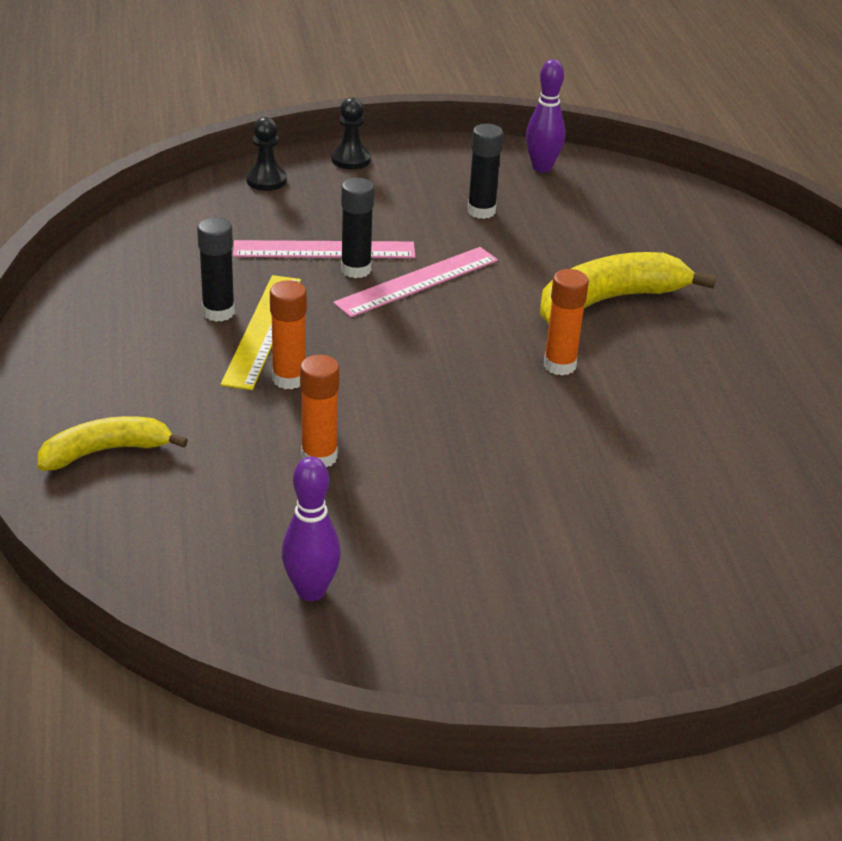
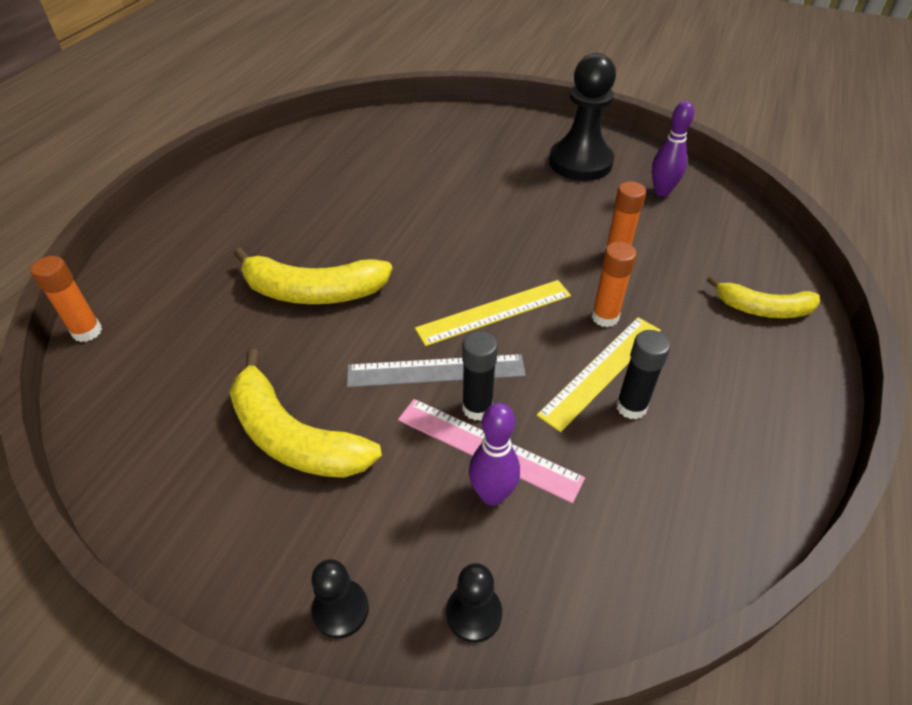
camera: 145 degrees left, 10 degrees up
(410, 345) = (494, 312): none -> yellow ruler
(417, 281) = (436, 371): pink ruler -> grey ruler
(476, 601) = (580, 162): none -> black pawn
(481, 211) = (293, 437): black glue stick -> yellow banana
(542, 167) = (158, 480): purple bowling pin -> purple bowling pin (492, 495)
(559, 365) = (407, 257): orange glue stick -> orange glue stick (87, 332)

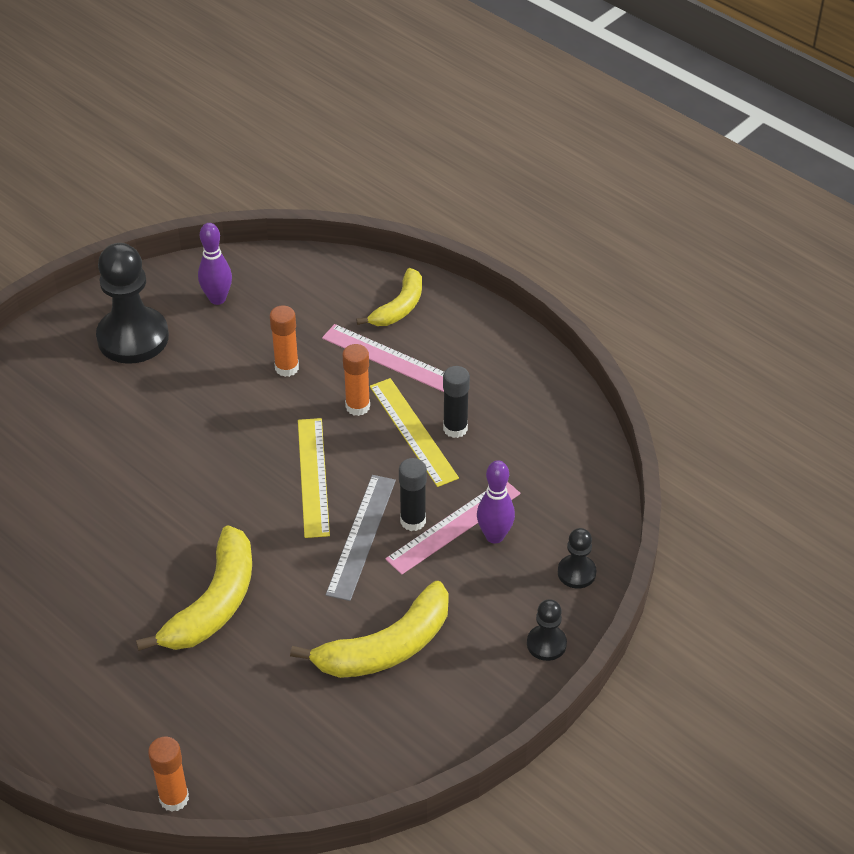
camera: 70 degrees left, 0 degrees up
(687, 321) = (388, 358): none -> pink ruler

